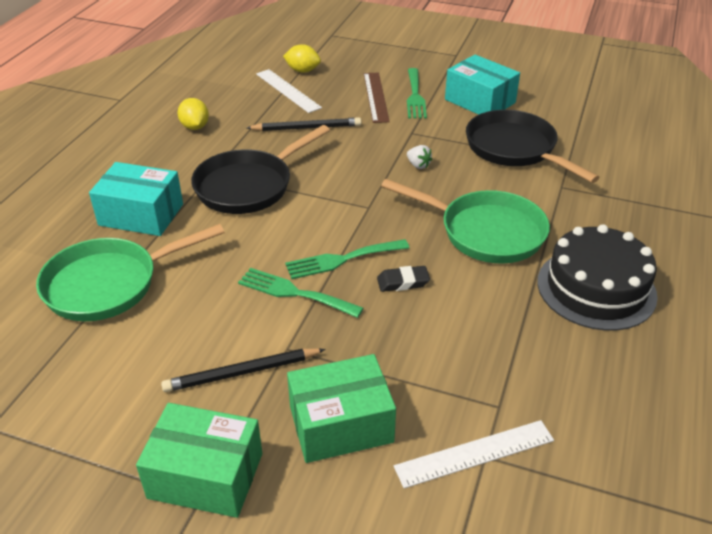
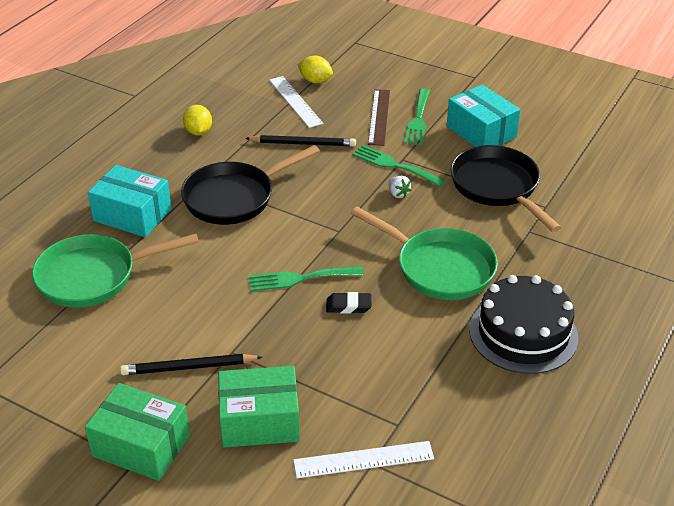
camera: 10 degrees right, 0 degrees up
(294, 293) = (250, 304): green fork -> green fork (394, 165)

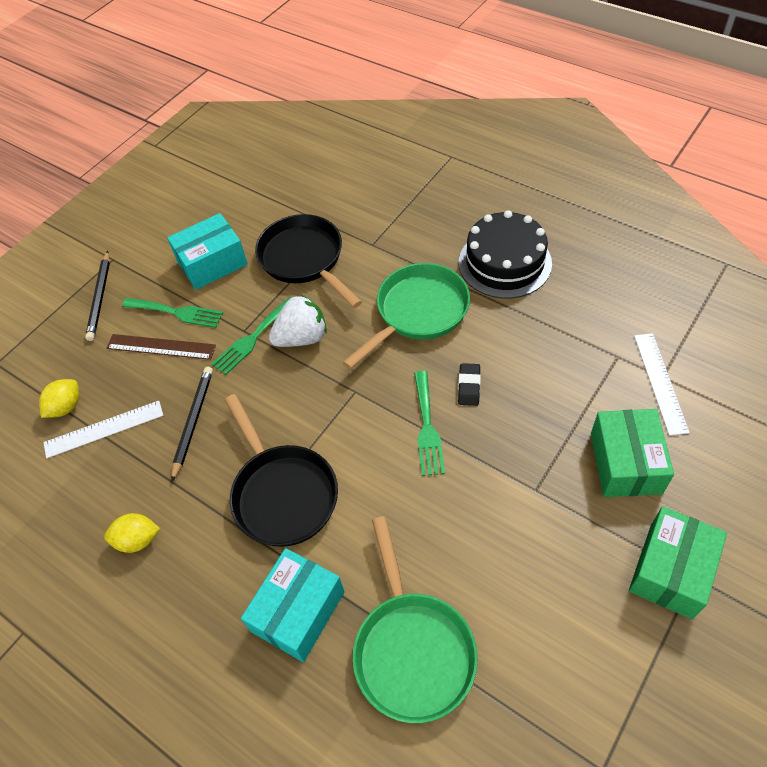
camera: 80 degrees left, 15 degrees up
(189, 367) = (559, 530): black pencil -> black pencil (100, 297)
(398, 194) = (302, 337): white strawberry -> white strawberry, size x2.08
(497, 187) = (304, 259): black pan -> black pan turned 75 degrees clockwise

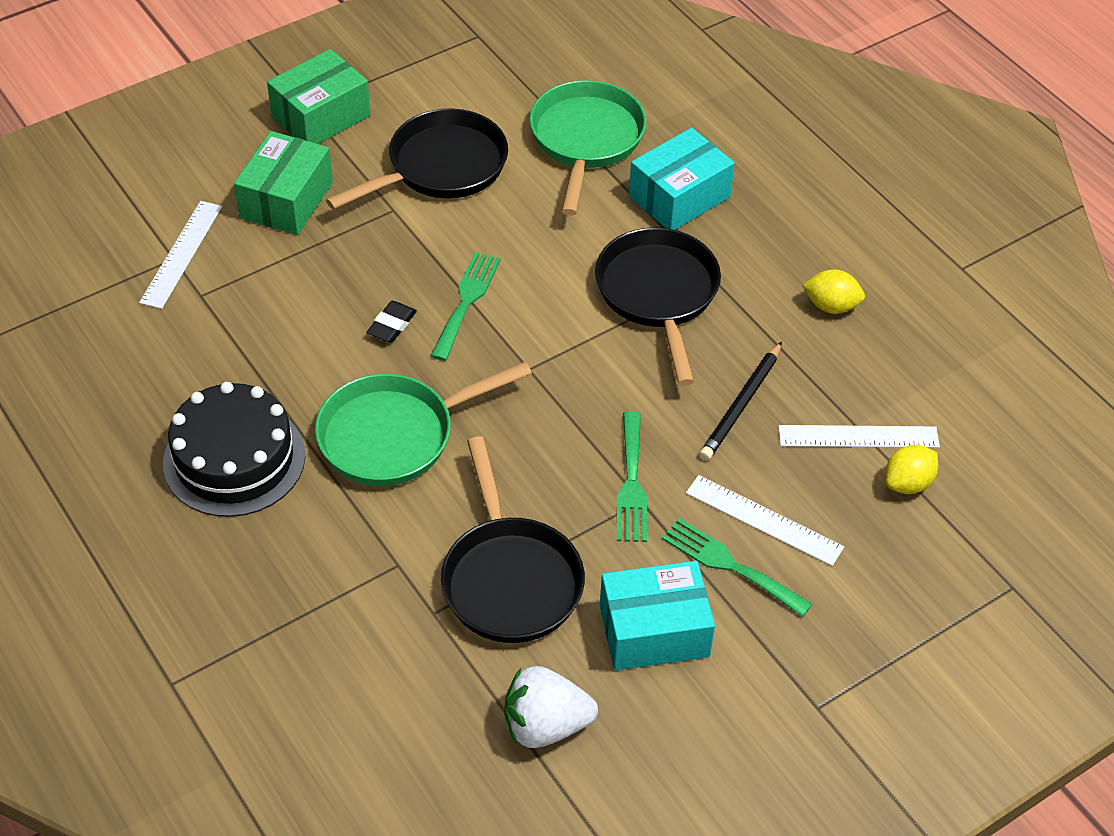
camera: 165 degrees left, 5 degrees down
(100, 297) = (845, 638): black pencil -> none
(161, 347) = (764, 520): brown ruler -> white ruler
(253, 338) = (631, 484): green fork -> green fork turned 120 degrees clockwise
(302, 337) = (564, 459): white strawberry -> white strawberry (545, 725)
(525, 554) = (441, 167): none -> black pan

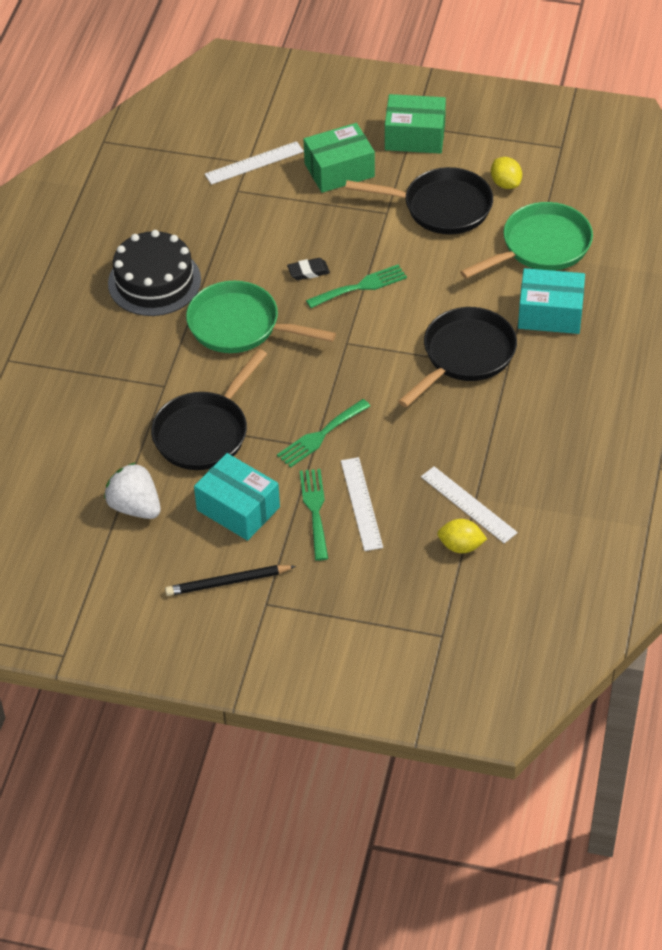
camera: 50 degrees right, 0 degrees up
(741, 404) = (429, 442): black pencil -> black pencil (228, 582)
(831, 306) = (551, 431): yellow lemon -> yellow lemon (505, 183)

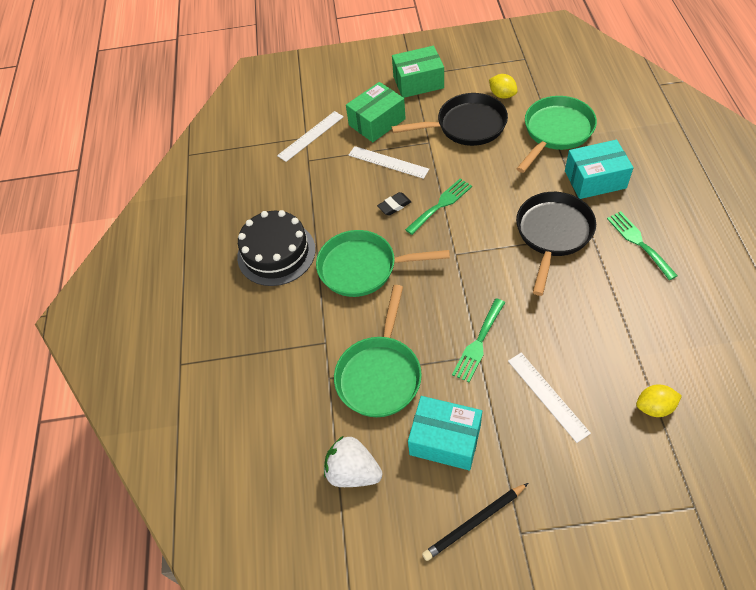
camera: 15 degrees left, 5 degrees up
(204, 432) = (380, 374): black pan -> green pan
(315, 510) = (511, 416): green fork -> green fork (638, 242)
(468, 504) = (635, 364): white ruler -> white ruler (388, 162)

